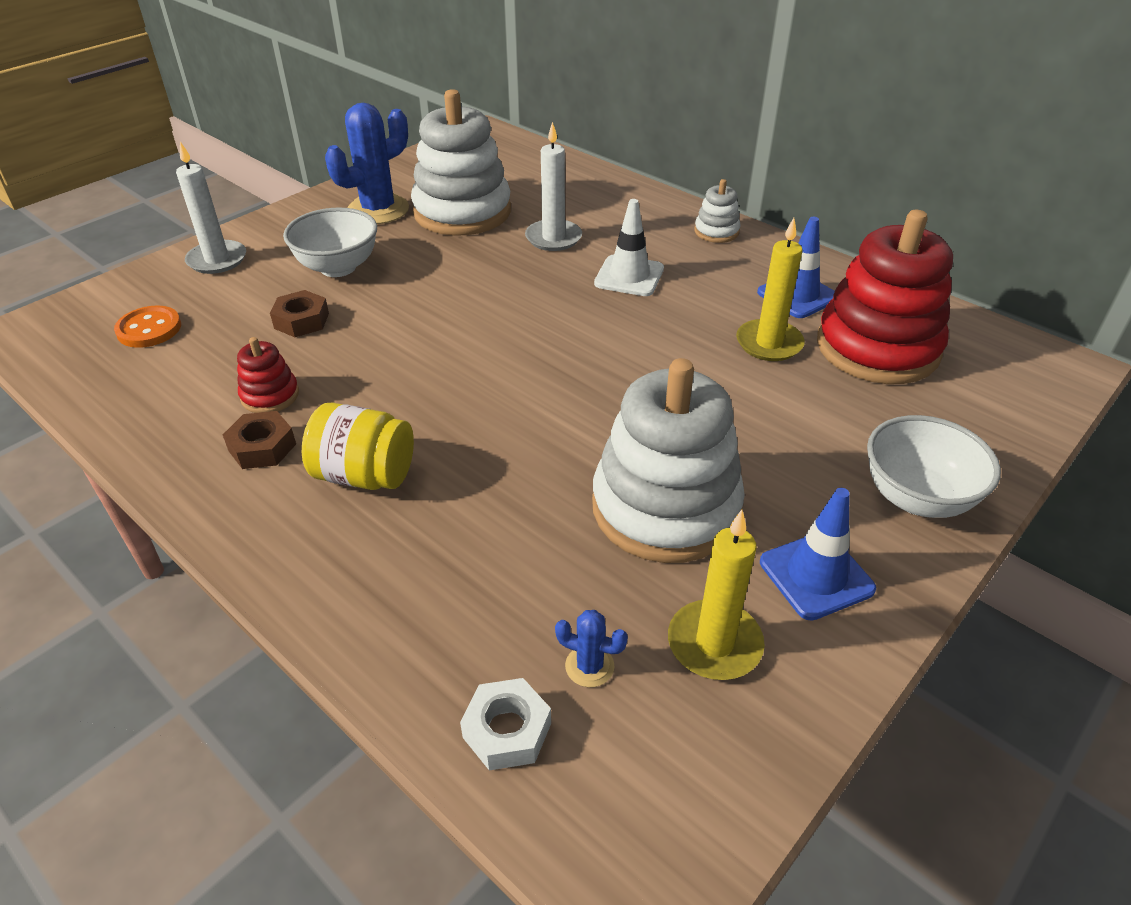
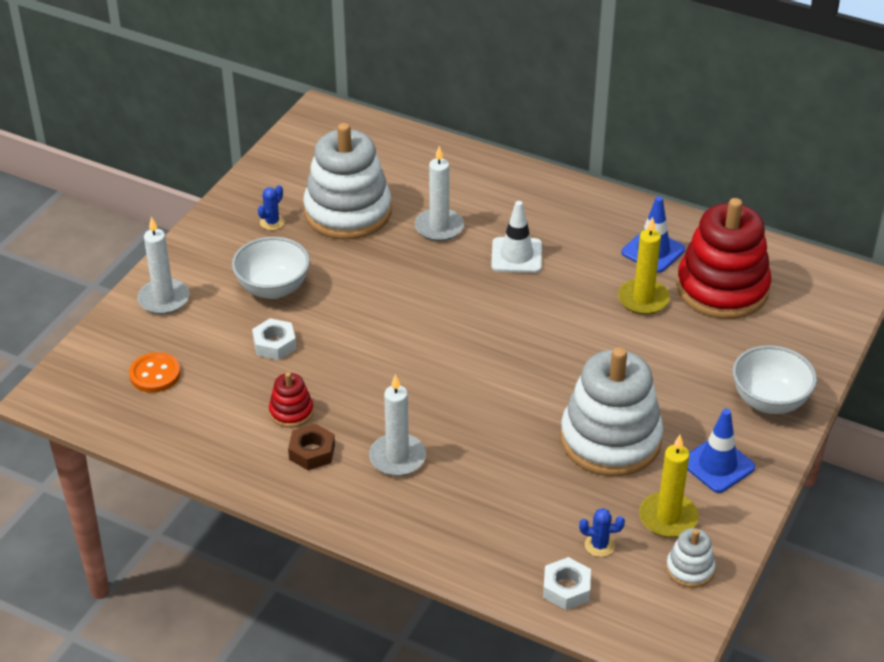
camera: 15 degrees left, 0 degrees up
(301, 321) = (274, 344): brown nut -> white nut
(364, 475) = (397, 457): yellow jar -> white candle
(378, 210) = (272, 222): blue cactus -> blue cactus, size x0.45
(716, 231) = (571, 197): white stacking toy -> white stacking toy (690, 569)

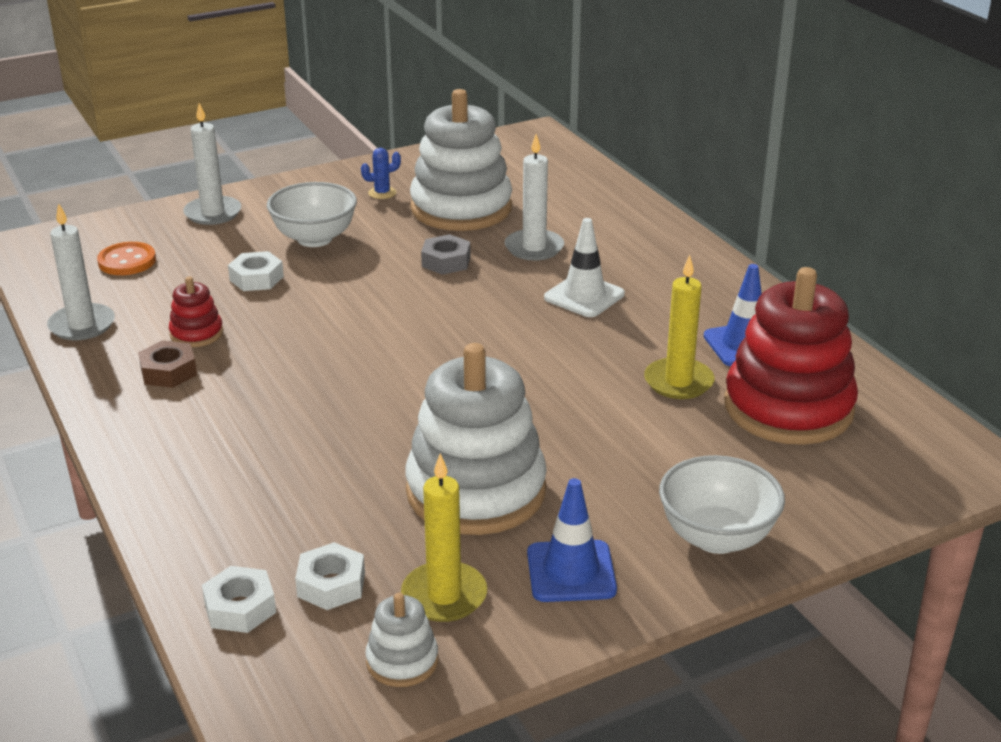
camera: 35 degrees right, 10 degrees down
(392, 267) = (446, 261): none -> grey nut
(397, 457) = (238, 410): white candle -> white candle (82, 325)
(599, 545) = (331, 584): blue cactus -> white nut

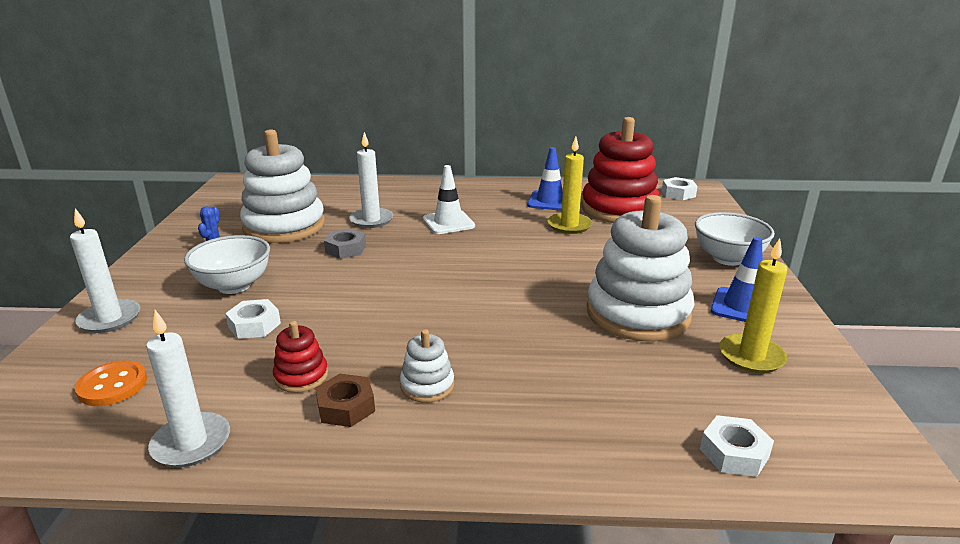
camera: 60 degrees left, 5 degrees down
(331, 584) = (720, 399): white nut -> white nut (678, 193)
(402, 661) = (821, 392): white stacking toy -> white stacking toy (427, 385)

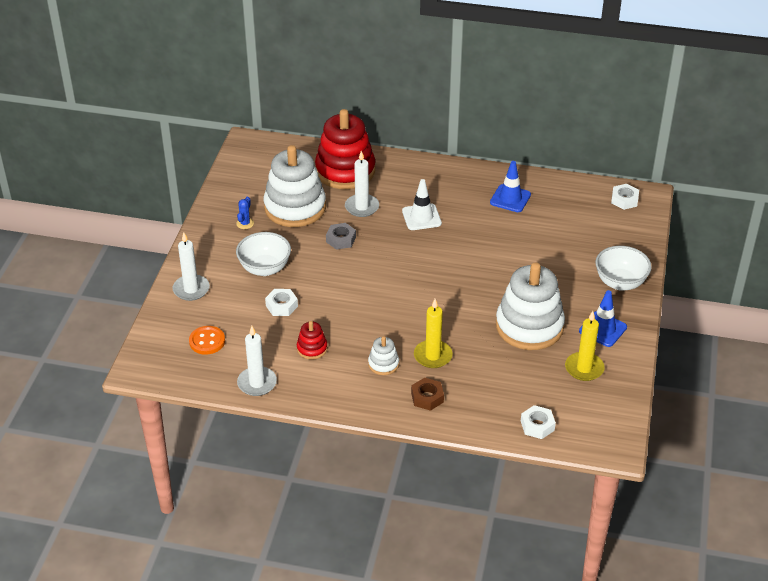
camera: 10 degrees right, 15 degrees up
(346, 407) = (337, 372): brown nut -> brown nut (427, 397)
(569, 225) = (515, 231): yellow candle -> yellow candle (433, 356)
(619, 209) = (564, 215): red stacking toy -> red stacking toy (345, 171)

